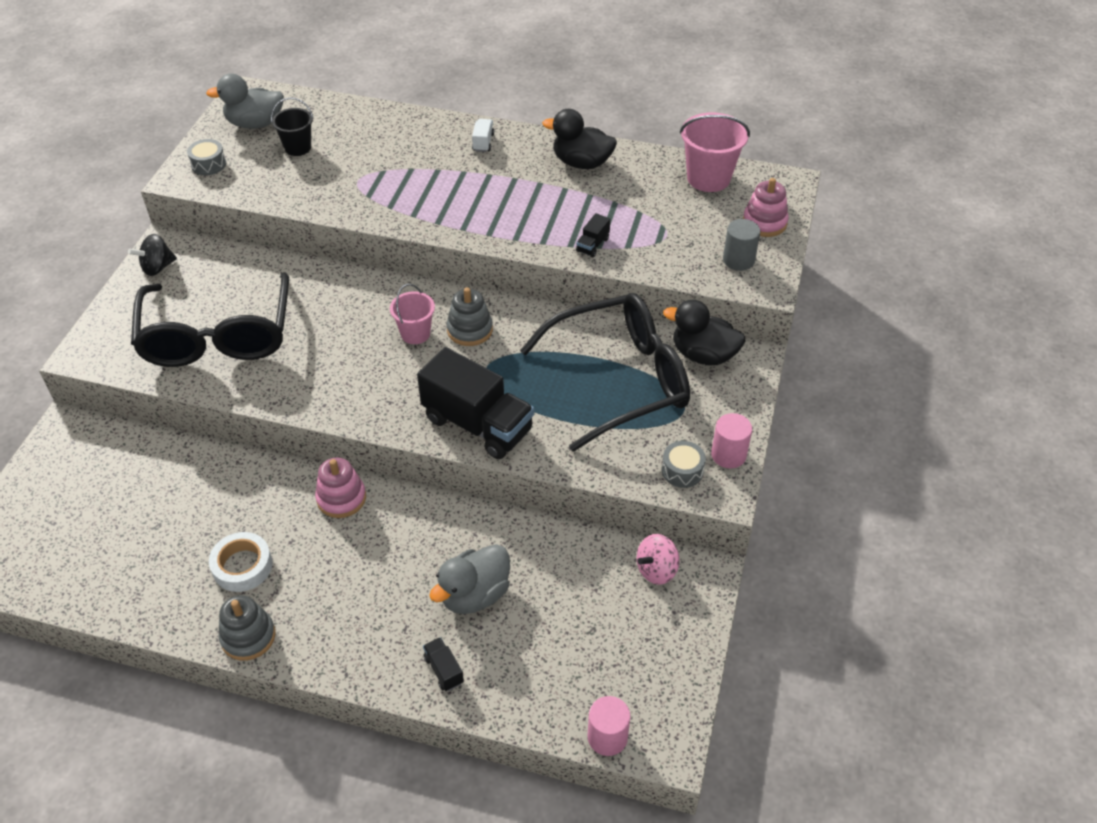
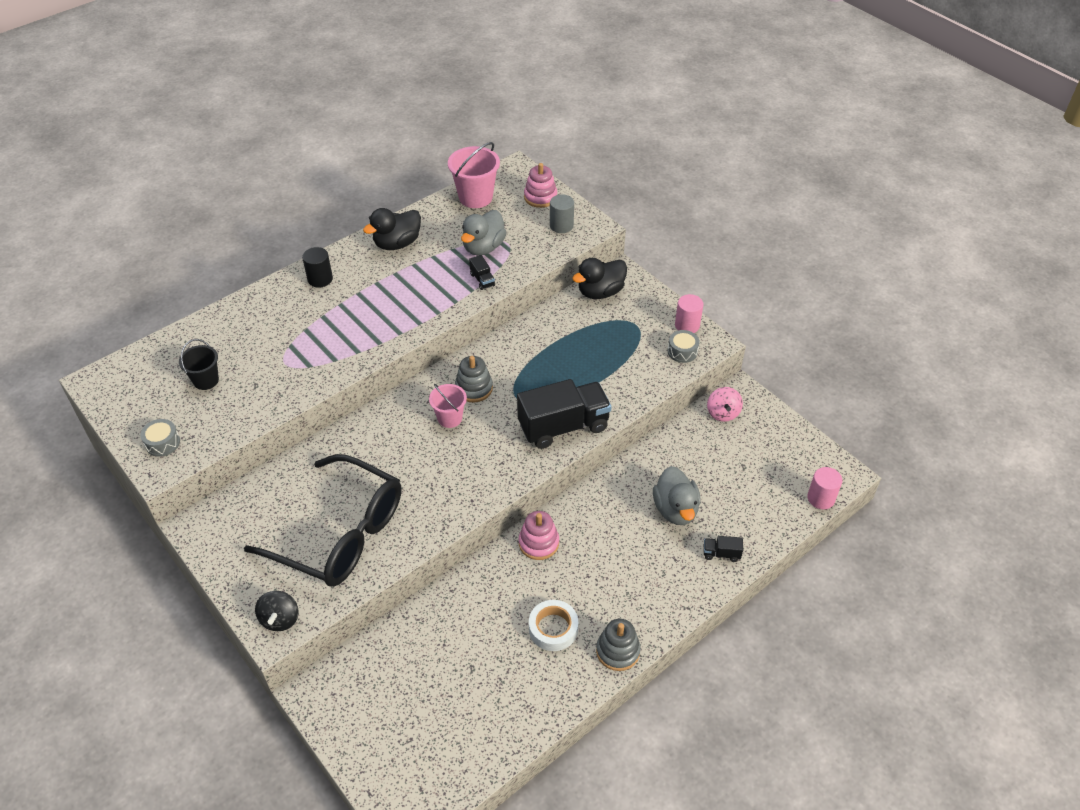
camera: 55 degrees left, 0 degrees up
(157, 267) = (219, 541): black spinning top -> black spinning top (280, 619)
(255, 123) = (144, 393): grey duck -> grey duck (483, 247)
(483, 142) = (320, 279): white truck -> black cylinder
(621, 379) = (586, 339): black glasses -> none

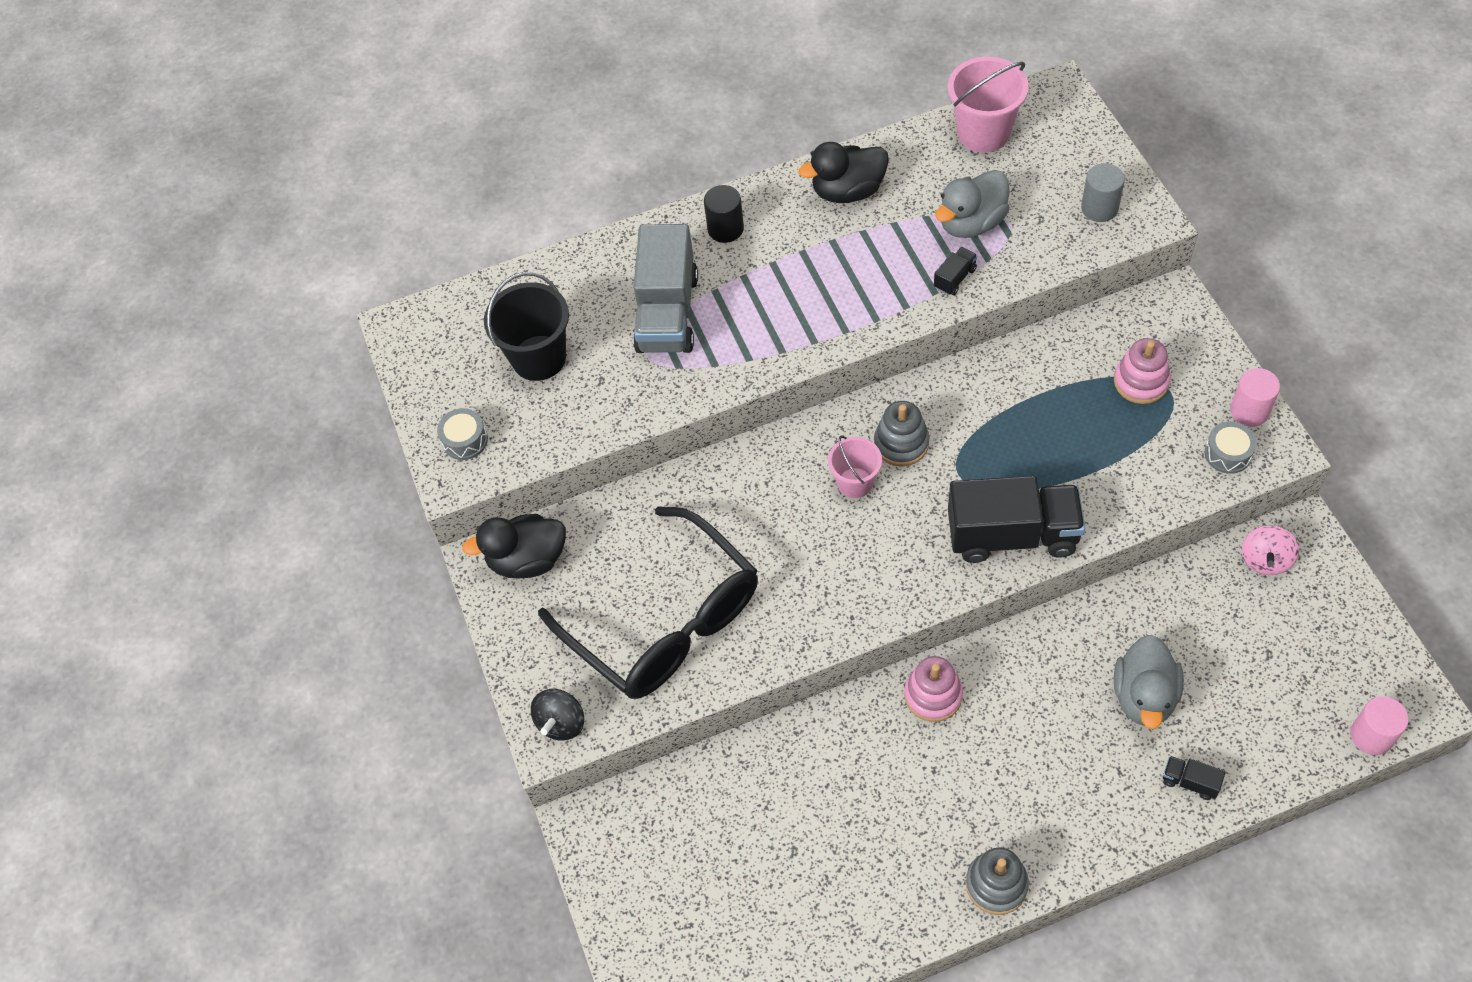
camera: 25 degrees right, 10 degrees up
(206, 380) = (539, 358): black bucket -> black bucket, size x1.59
(293, 335) = (667, 313): none -> grey truck
(482, 280) = (955, 278): black truck -> black truck turned 135 degrees counterclockwise
(540, 197) = (1082, 151): pink stacking toy -> pink stacking toy (1141, 382)
(553, 628) = (917, 826): white tape -> none
(600, 292) = (1132, 325): black duck -> black duck (527, 560)

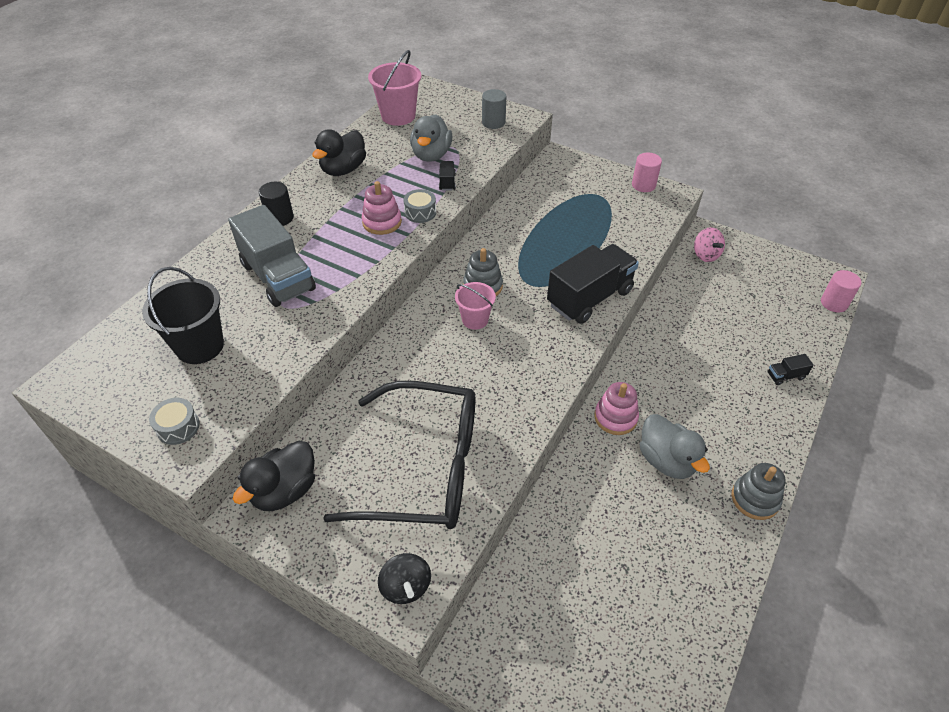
camera: 45 degrees left, 10 degrees down
(1141, 382) = (580, 197): pink stacking toy -> pink stacking toy (382, 222)
(1144, 696) = (720, 349): grey duck -> grey duck (666, 461)
(1228, 453) = (654, 207): grey drum -> grey drum (420, 212)

